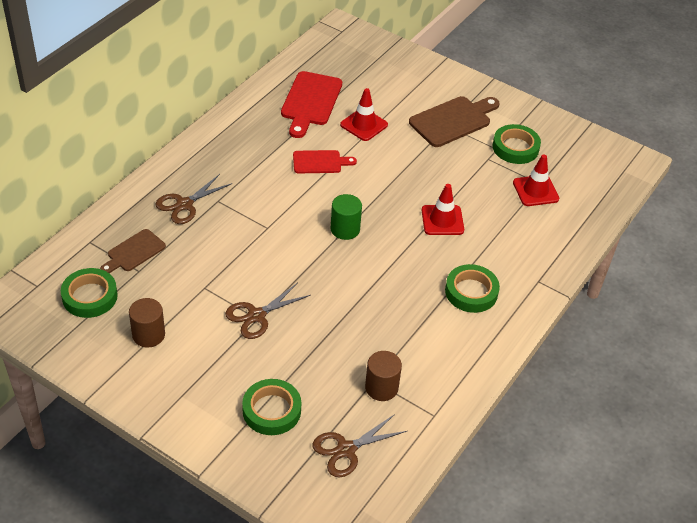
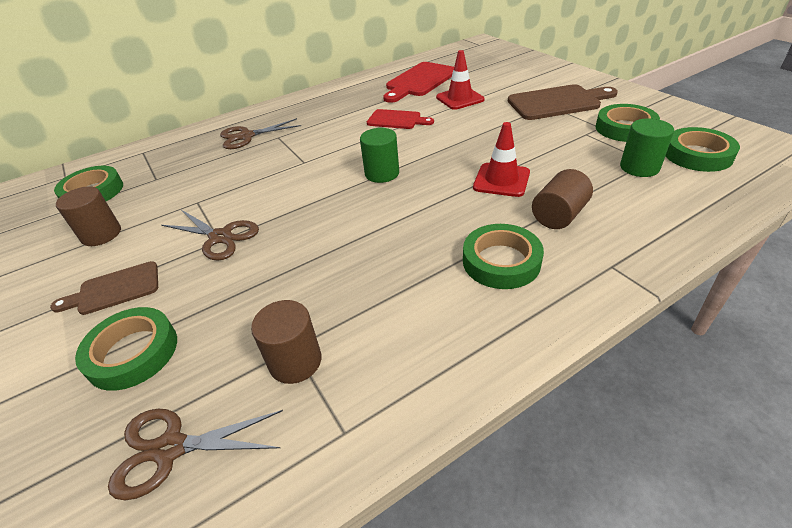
camera: 30 degrees right, 5 degrees down
(134, 252) = (168, 164): brown cutting board -> brown cutting board (114, 289)
(256, 316) = (220, 237): brown scissors -> brown scissors turned 135 degrees counterclockwise
(494, 246) = (558, 215): none -> brown cylinder
(535, 191) = (639, 167): red traffic cone -> green cylinder
(572, 171) = (697, 155): none -> green tape

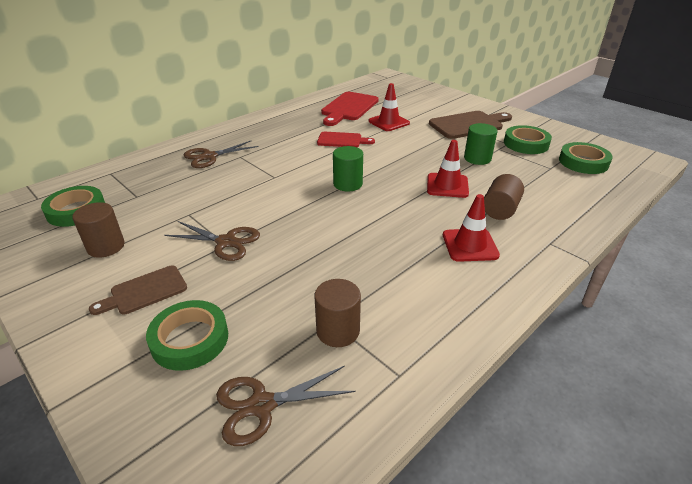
camera: 15 degrees left, 5 degrees down
(501, 261) = (470, 245): green tape -> red traffic cone
(639, 167) = (546, 172): green cylinder -> green cylinder (477, 158)

